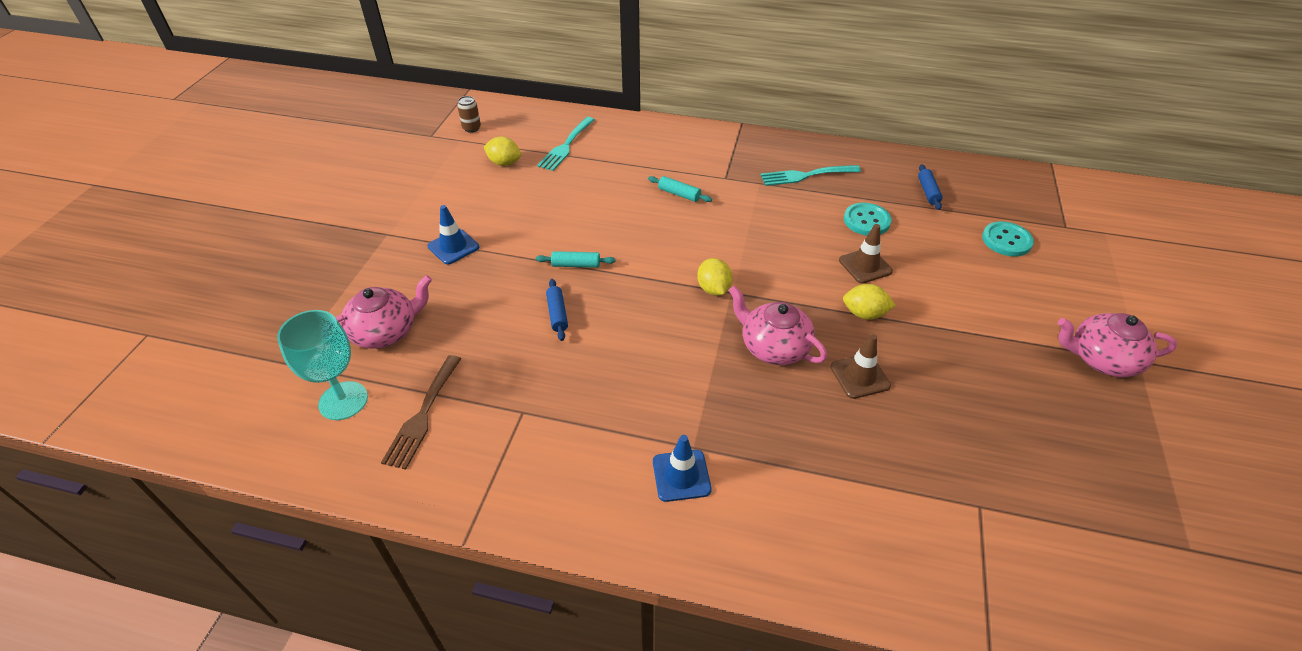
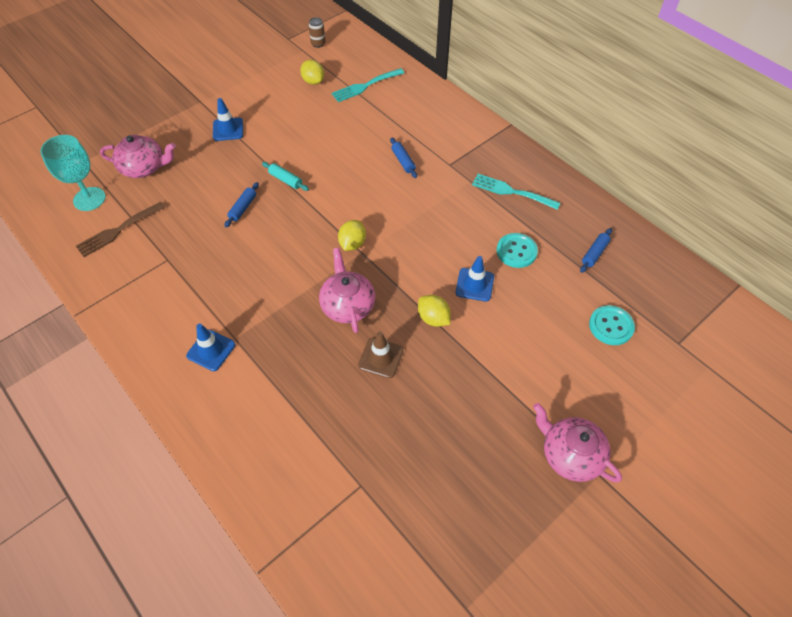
camera: 35 degrees right, 10 degrees up
(679, 194) = (403, 161): turquoise rolling pin -> blue rolling pin
(865, 266) = (474, 284): brown traffic cone -> blue traffic cone

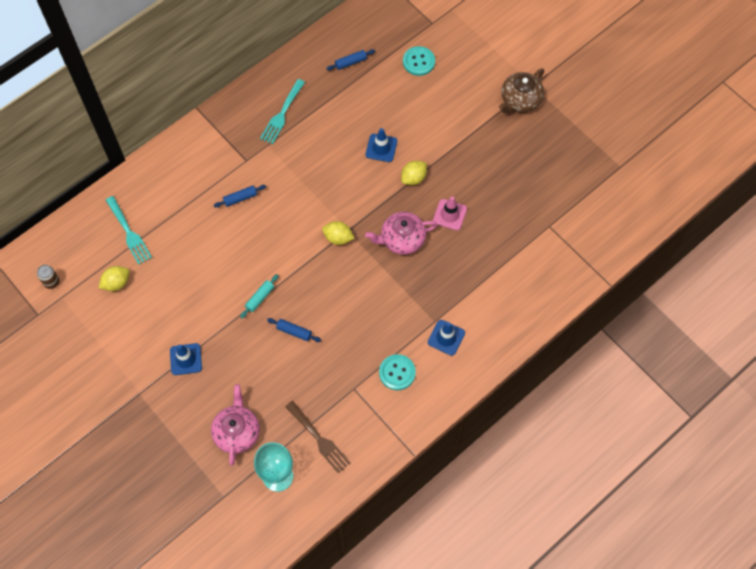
camera: 90 degrees left, 10 degrees up
(380, 358) = (450, 215): brown traffic cone -> pink traffic cone
(516, 251) = (348, 116): turquoise button -> turquoise button (397, 372)
(570, 454) = (520, 100): pink teapot -> brown teapot
(594, 253) = (351, 62): blue rolling pin -> blue rolling pin turned 60 degrees counterclockwise

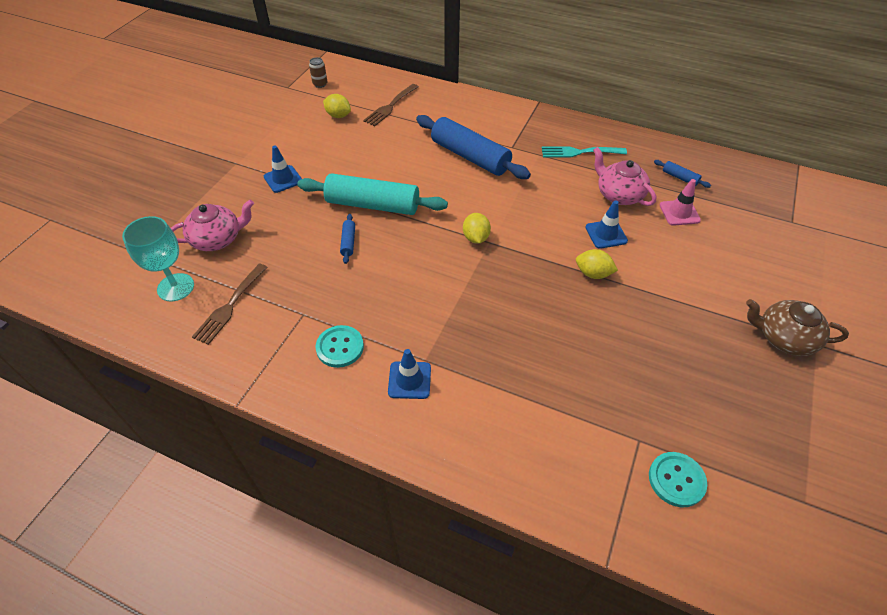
camera: 65 degrees right, 15 degrees down
(129, 233) = (390, 106): turquoise fork -> brown fork
(240, 198) = (470, 156): blue rolling pin -> blue rolling pin, size x2.40
(260, 298) = (373, 205): turquoise rolling pin -> turquoise rolling pin, size x2.40
(402, 239) = (510, 290): pink teapot -> pink teapot (619, 194)
(418, 62) = (735, 227): turquoise button -> turquoise button (676, 480)
(450, 215) = (573, 323): pink traffic cone -> pink traffic cone (679, 213)

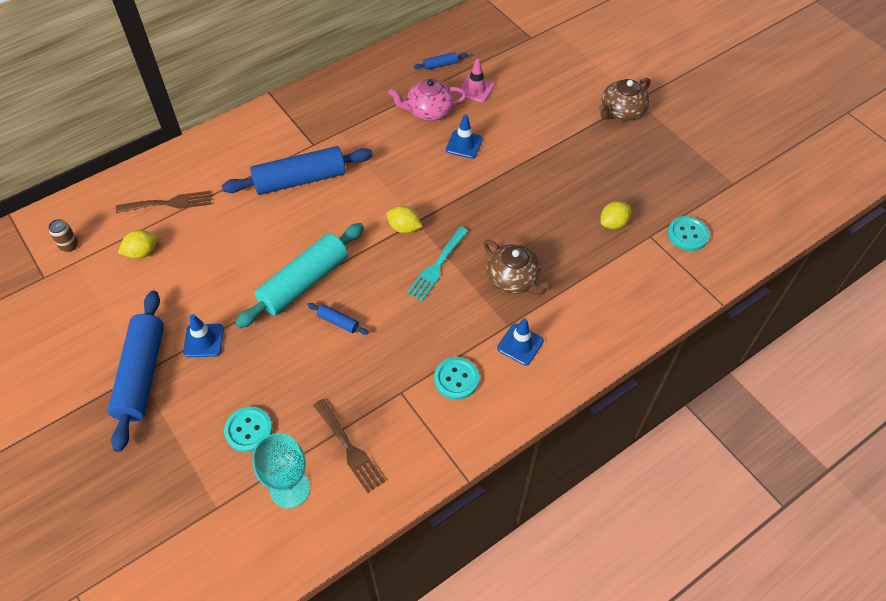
camera: 60 degrees left, 5 degrees up
(217, 239) = (248, 430): pink teapot -> turquoise button
(236, 164) = (142, 374): none -> blue rolling pin
(390, 106) = (169, 203): brown fork -> brown fork turned 75 degrees counterclockwise
(481, 341) = (513, 279): none -> brown teapot
(579, 152) = (360, 105): turquoise fork -> turquoise fork (437, 266)
(593, 274) = (497, 176): yellow lemon -> yellow lemon (613, 223)

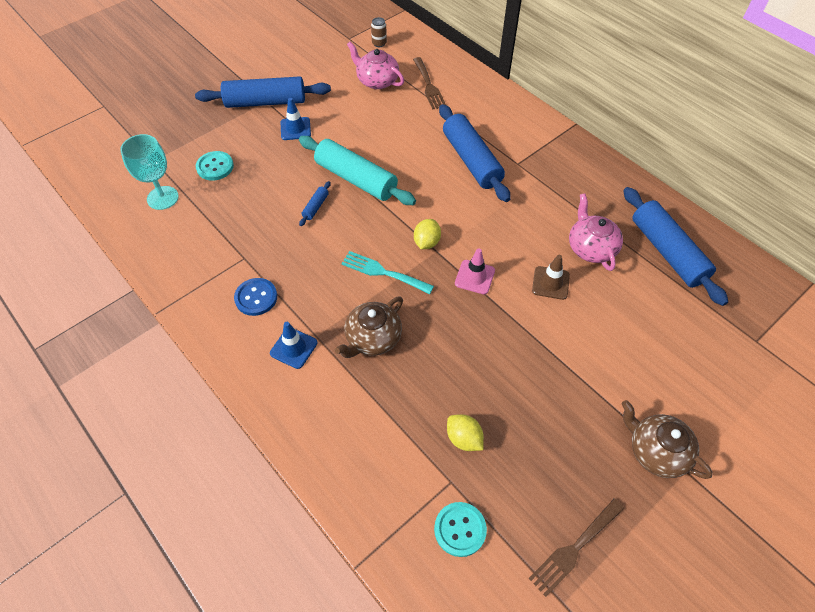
camera: 85 degrees right, 0 degrees up
(142, 252) = (377, 81): yellow lemon -> pink teapot
(349, 448) = (193, 229): brown fork -> brown fork (574, 549)
(440, 65) = (667, 252): blue rolling pin -> blue rolling pin, size x2.40
(456, 379) = (256, 297): turquoise button -> blue button
(464, 144) = (550, 283): blue traffic cone -> brown traffic cone
(476, 89) = (640, 288): pink traffic cone -> pink traffic cone (474, 277)

